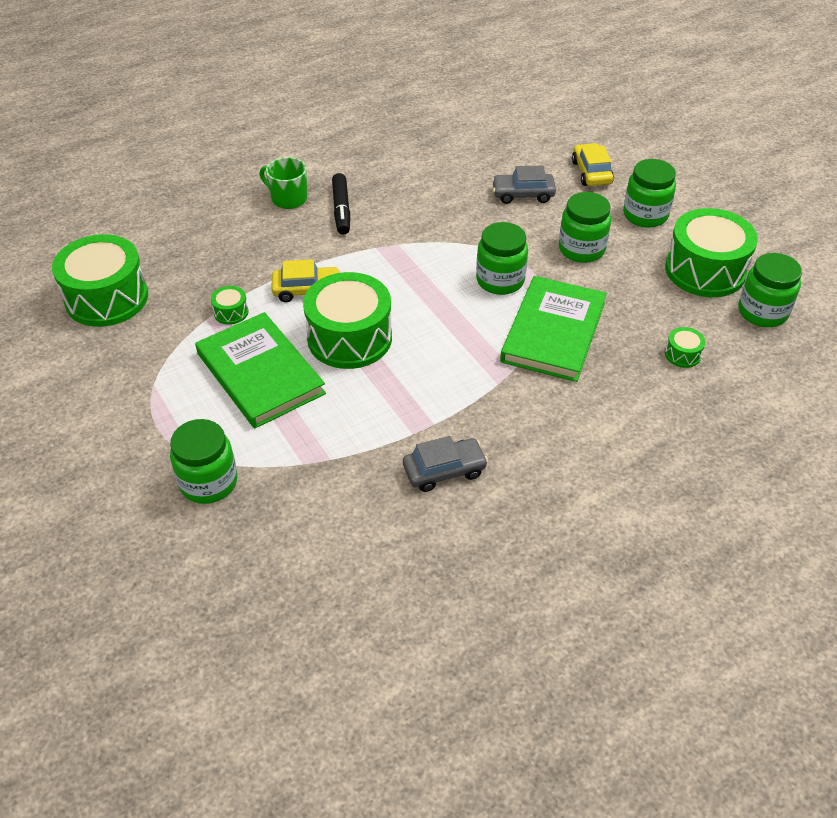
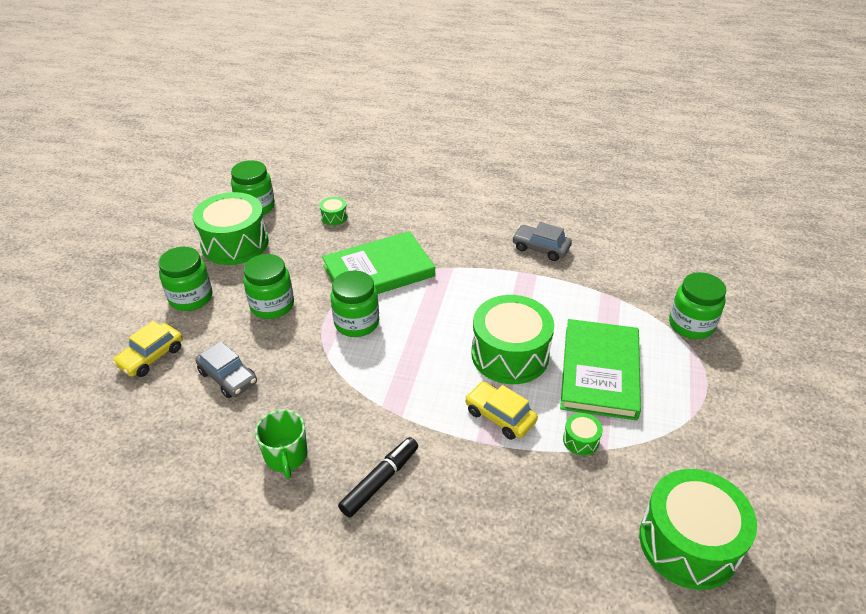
camera: 135 degrees left, 5 degrees down
(288, 198) = (410, 539): green mug -> green mug (286, 456)

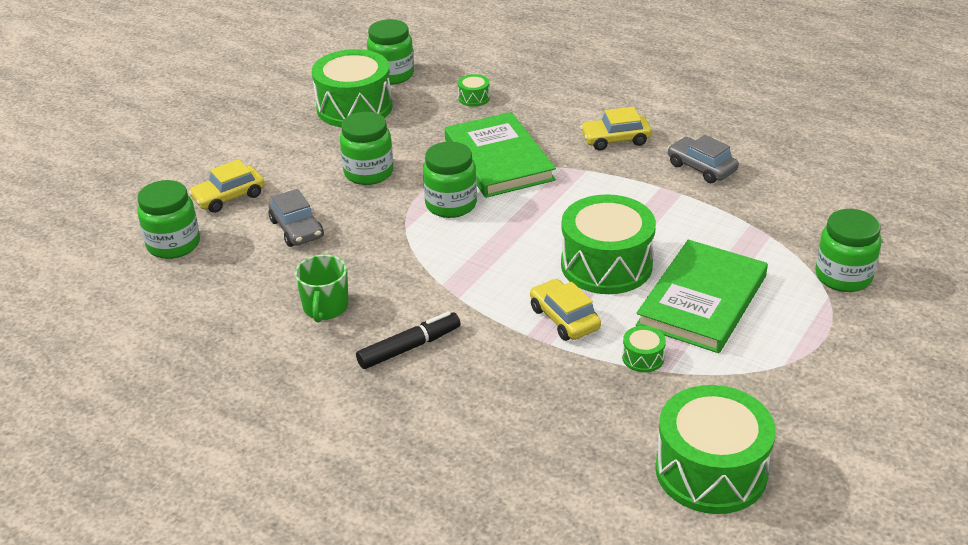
camera: 20 degrees right, 5 degrees down
(191, 298) = (288, 151): green jar -> green jar (173, 244)
(378, 271) = (499, 159): green book -> green book turned 75 degrees clockwise
(464, 235) = (615, 140): none -> yellow car

